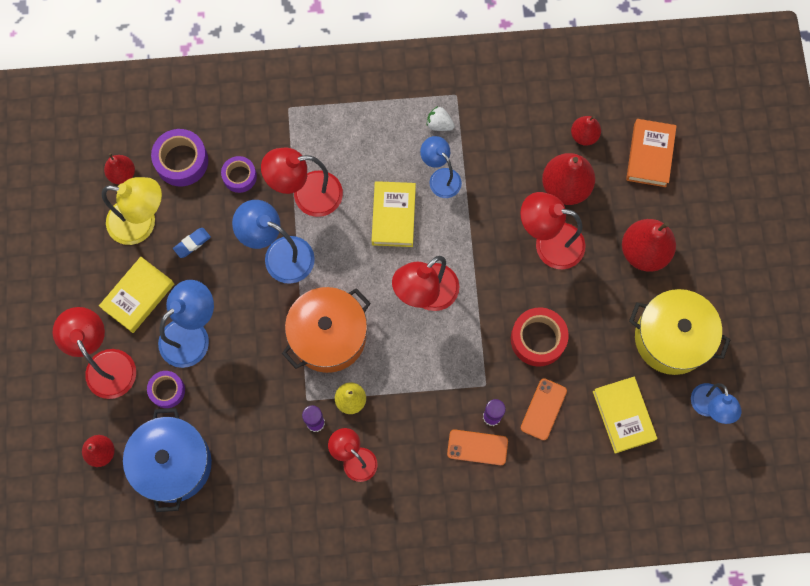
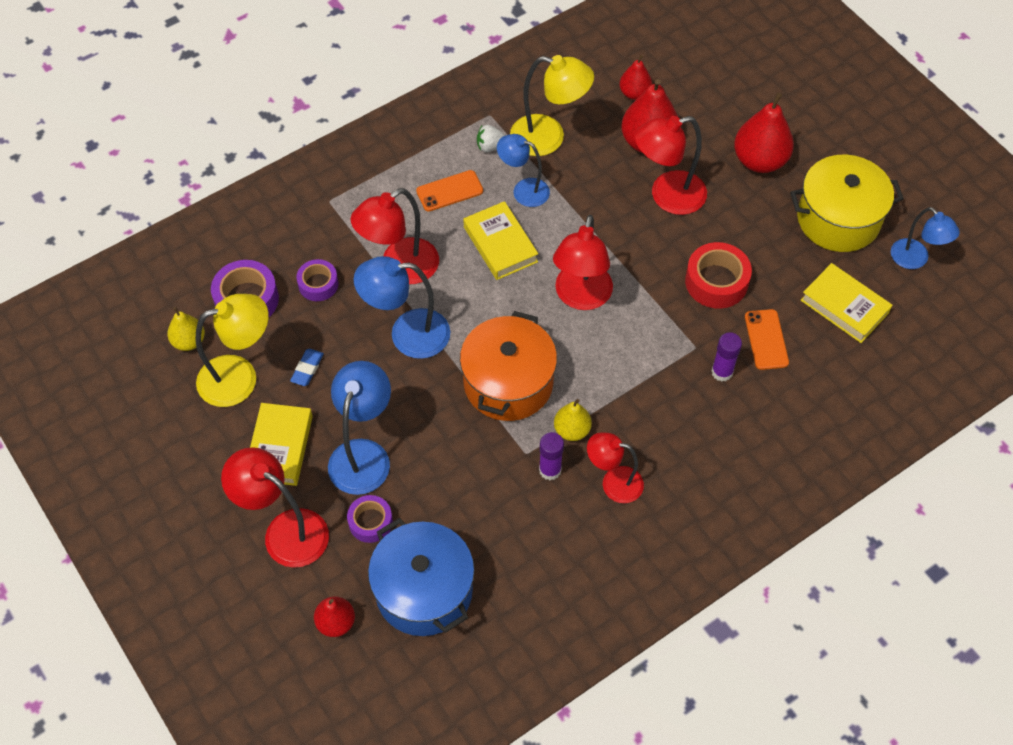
camera: 30 degrees left, 15 degrees down
(122, 174) = (189, 341): red pear -> yellow pear
(477, 447) = (728, 407): orange phone -> orange phone (449, 191)
(489, 140) = (549, 138): none -> yellow lamp
(650, 155) = (706, 81): orange book -> none

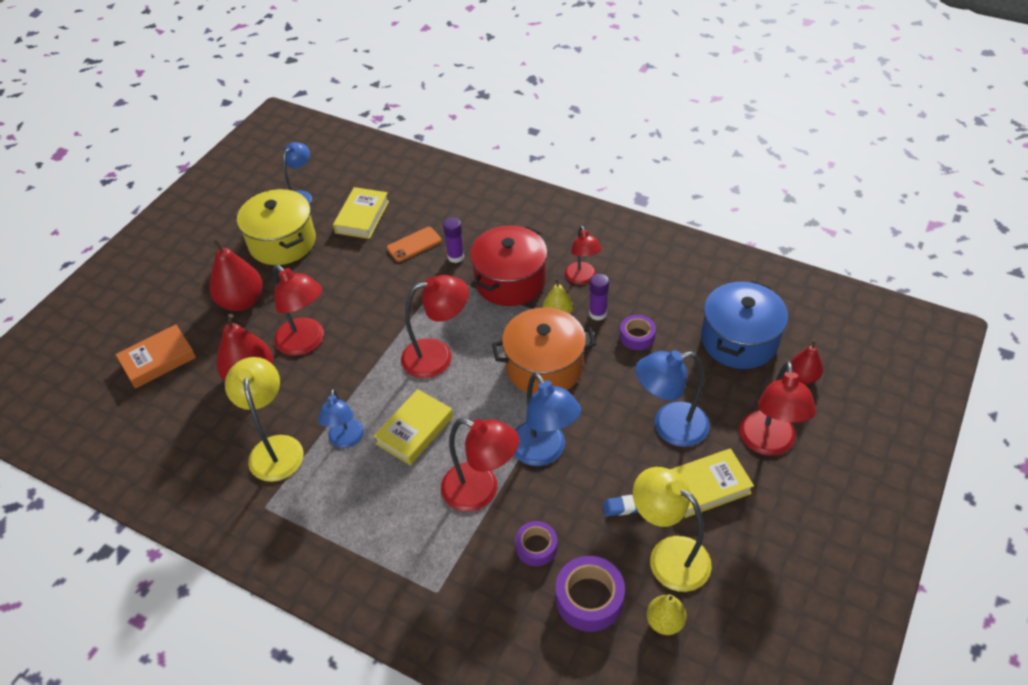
camera: 115 degrees left, 10 degrees down
(370, 522) = (717, 394): purple tape -> purple tape (637, 336)
(449, 191) = (374, 495): orange phone -> none
(490, 146) = (305, 488): white strawberry -> none
(634, 93) = (194, 407): red pear -> none
(651, 408) = (510, 281): none -> red pot
(713, 80) = (158, 360): none -> orange book
(716, 282) = (377, 286): red tape -> none

